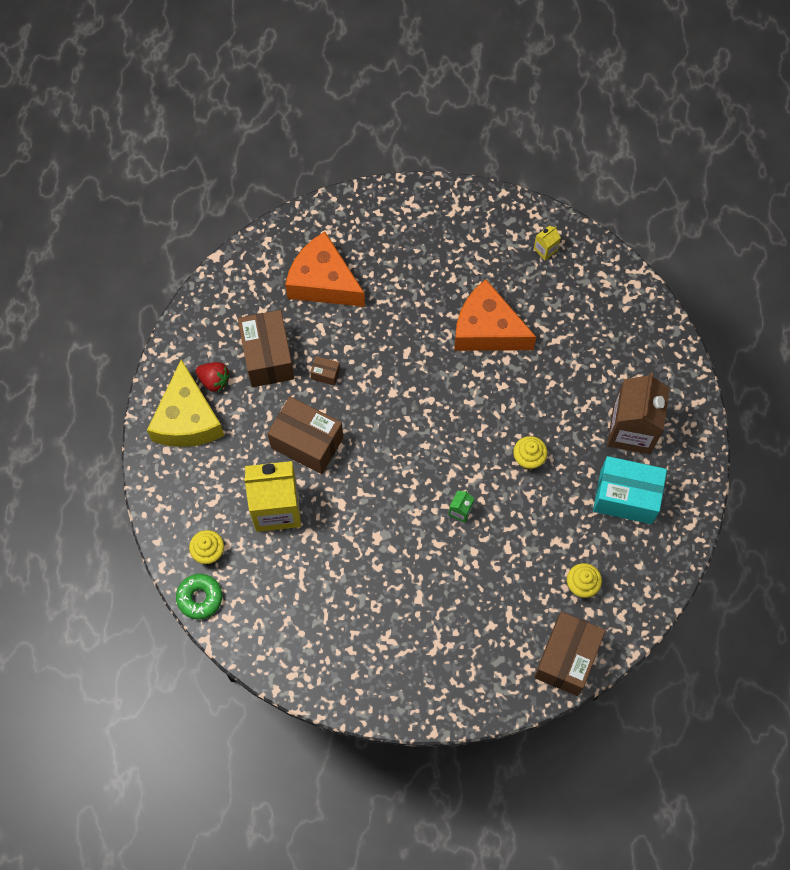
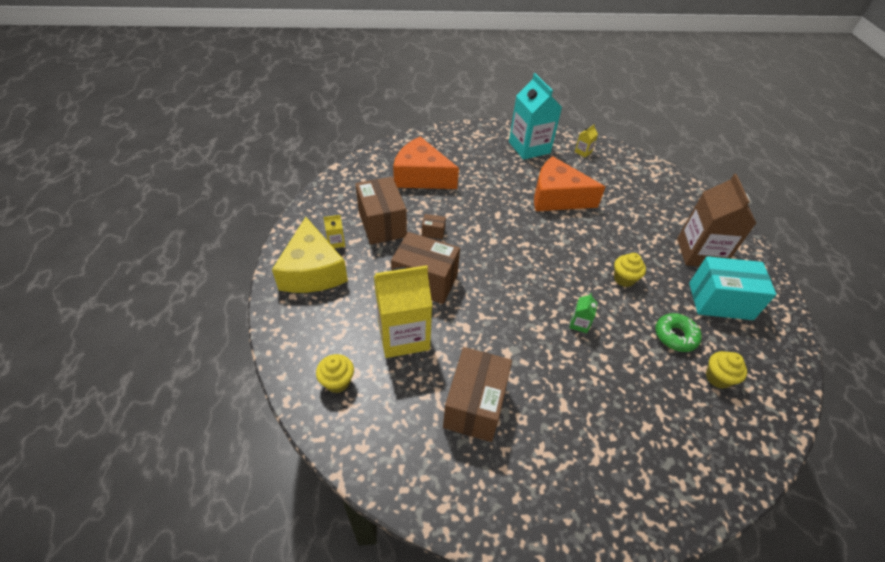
camera: 10 degrees left, 20 degrees down
(200, 598) = (329, 429): green donut -> green donut (675, 336)
(214, 380) = (336, 242): red strawberry -> yellow carton
(474, 236) = (529, 147): none -> turquoise carton
(566, 658) = (737, 452): brown box -> brown box (475, 405)

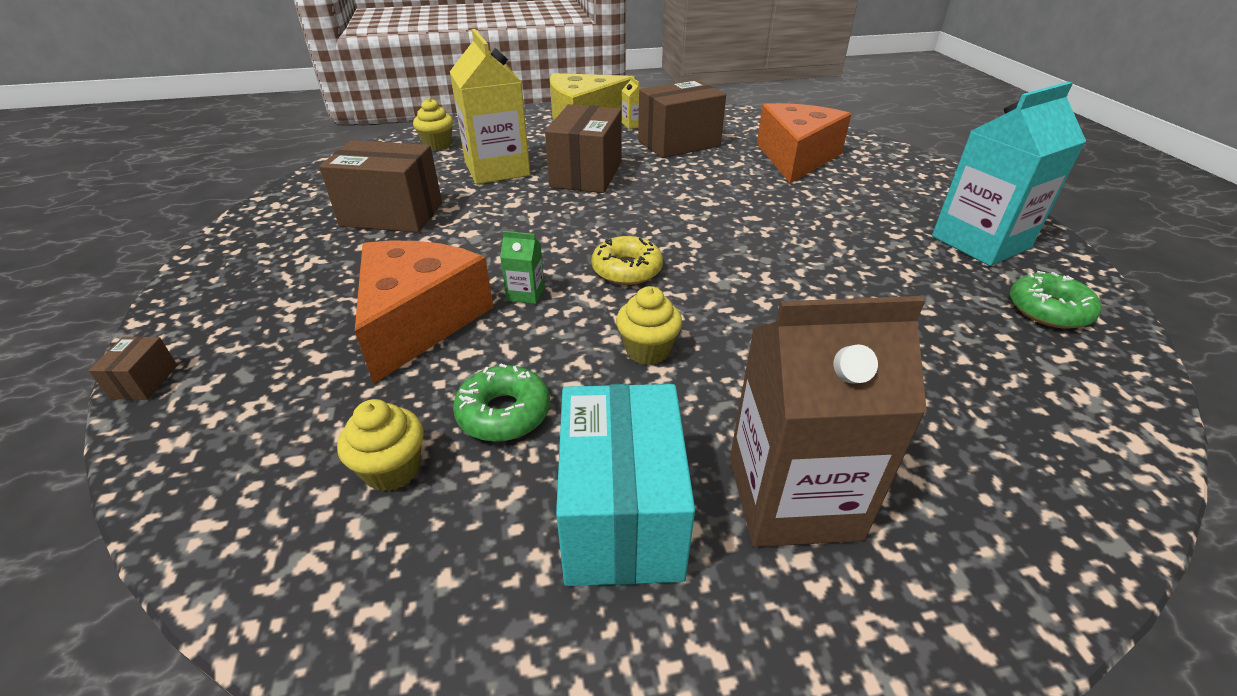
camera: 85 degrees right, 10 degrees down
(433, 232) = (681, 173): brown box -> brown box (144, 381)
(554, 276) = (627, 270): none -> yellow donut
(557, 197) = (846, 274): orange cheese -> orange cheese (419, 321)
(583, 152) = (1048, 310): yellow carton -> green donut

